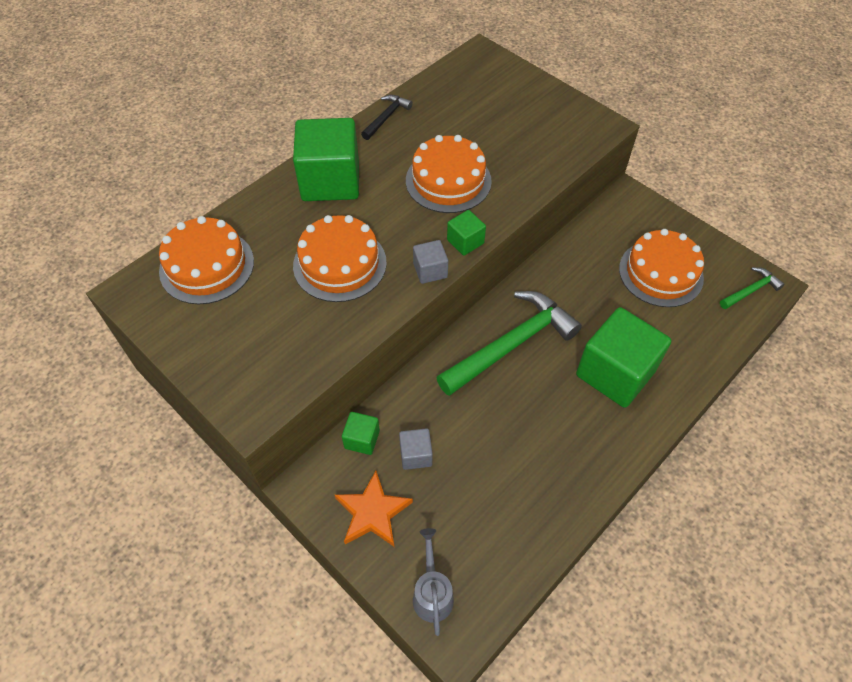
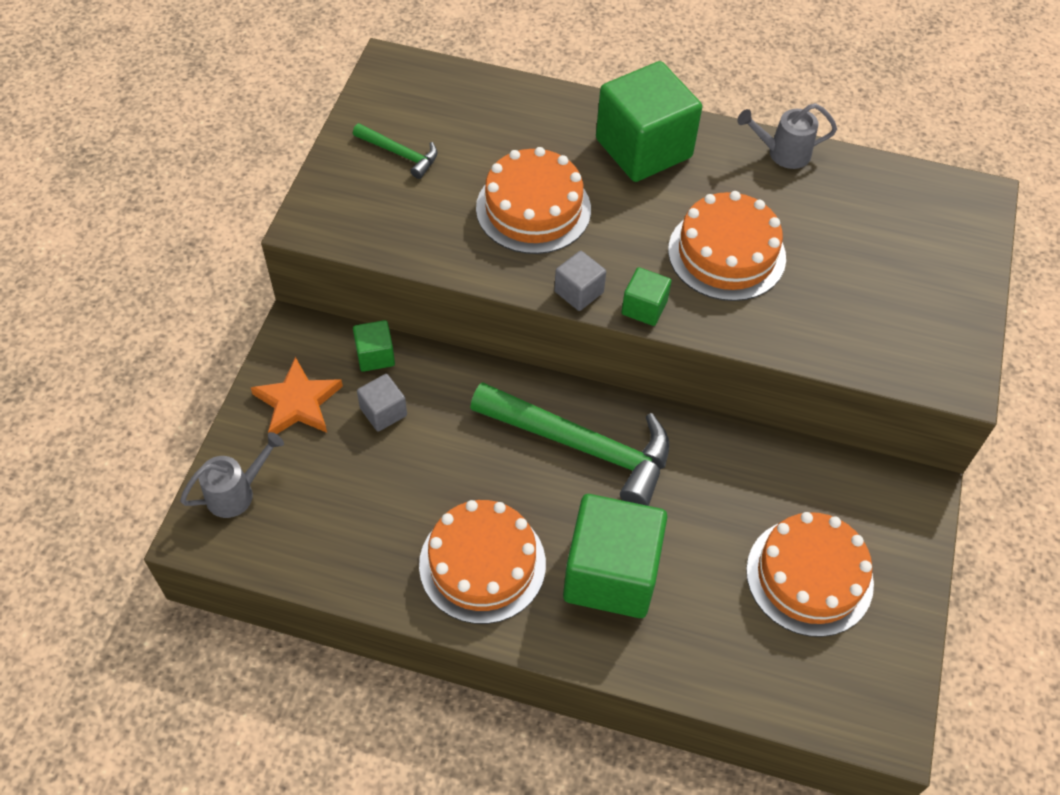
camera: 60 degrees right, 0 degrees up
(207, 266) = (458, 105): orange cake -> orange cake (482, 564)
(386, 117) = (782, 153): black hammer -> grey watering can
(750, 290) = (860, 703): green hammer -> green hammer (400, 154)

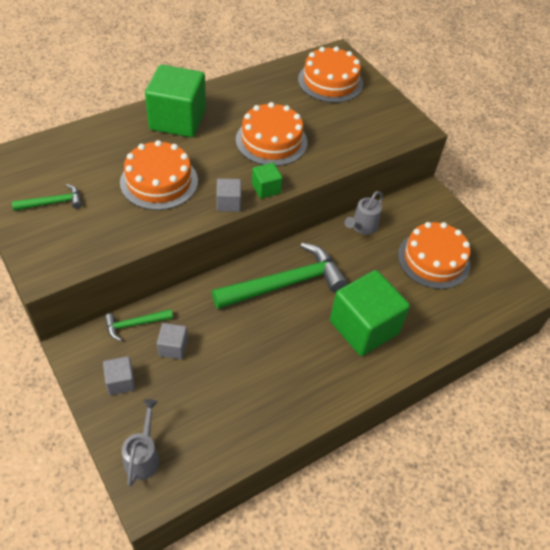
camera: 50 degrees left, 5 degrees down
(297, 402) = (120, 382): orange star -> grey cube
(375, 355) = (135, 324): green cube -> green hammer
(482, 564) = (307, 374): orange cake -> orange cake (330, 81)
(782, 153) = (242, 84): grey watering can -> grey watering can (362, 227)

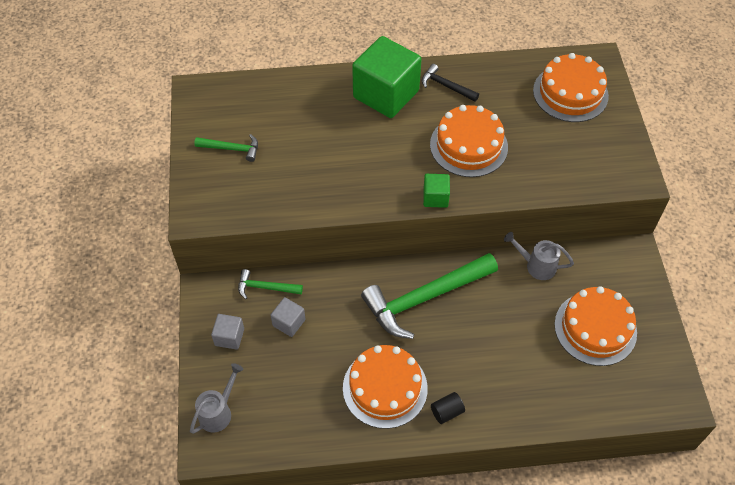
camera: 30 degrees right, 5 degrees up
(159, 181) = (336, 157): orange cake -> orange cake (385, 388)
(227, 101) = (446, 86): none -> black hammer
(228, 203) = (390, 201): grey cube -> none
(285, 283) = (424, 298): green hammer -> green hammer turned 150 degrees clockwise
(355, 371) = (447, 412): none -> black cylinder
(362, 227) = (536, 265): grey watering can -> grey watering can turned 45 degrees clockwise
(364, 327) = (479, 372): green cube -> none

